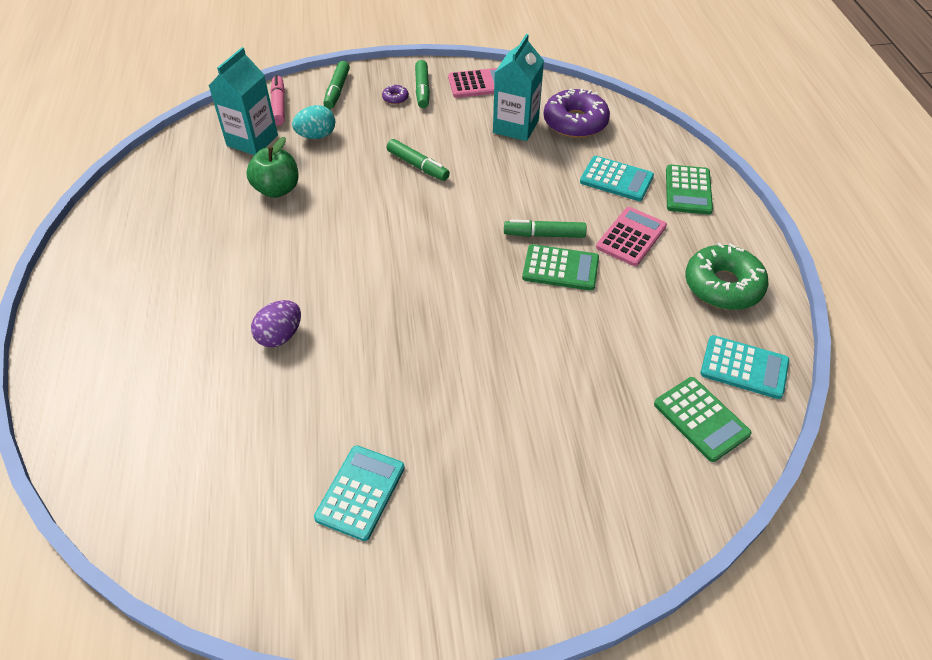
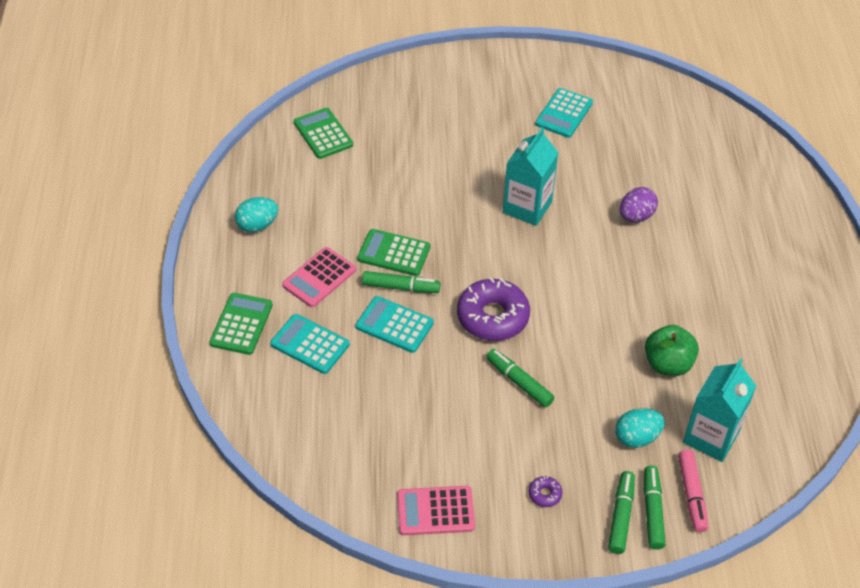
camera: 175 degrees left, 0 degrees up
(422, 89) = (510, 507): green marker -> green marker (652, 511)
(515, 127) = (401, 430): turquoise carton -> turquoise carton (527, 207)
(575, 122) = (329, 430): purple donut -> purple donut (492, 317)
(723, 286) = (257, 225): green donut -> turquoise egg
(744, 367) = (274, 163): turquoise calculator -> turquoise calculator (394, 325)

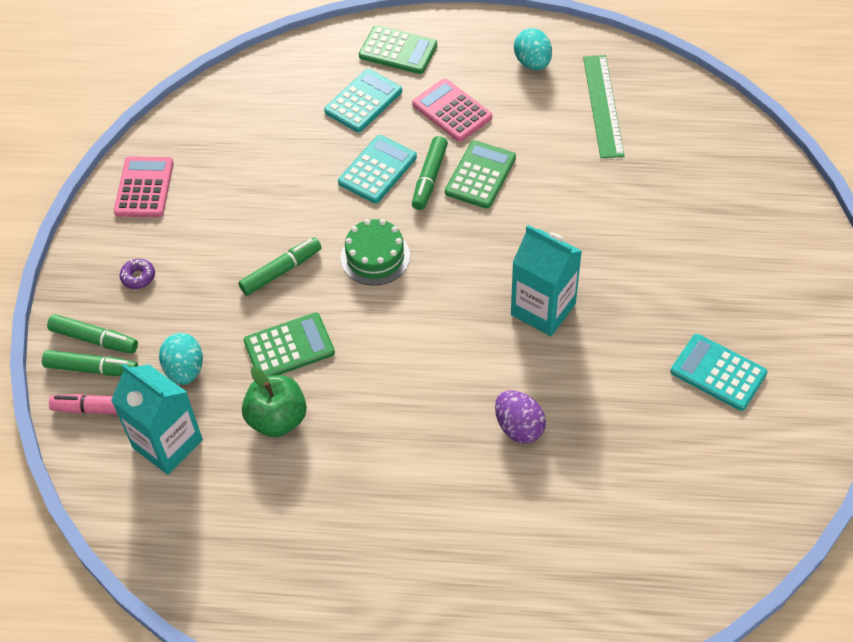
camera: 100 degrees right, 5 degrees up
(308, 178) = (602, 105): none -> green ruler
(323, 134) = (676, 120): green calculator -> green calculator (289, 347)
(492, 317) = (375, 257): purple donut -> green cake

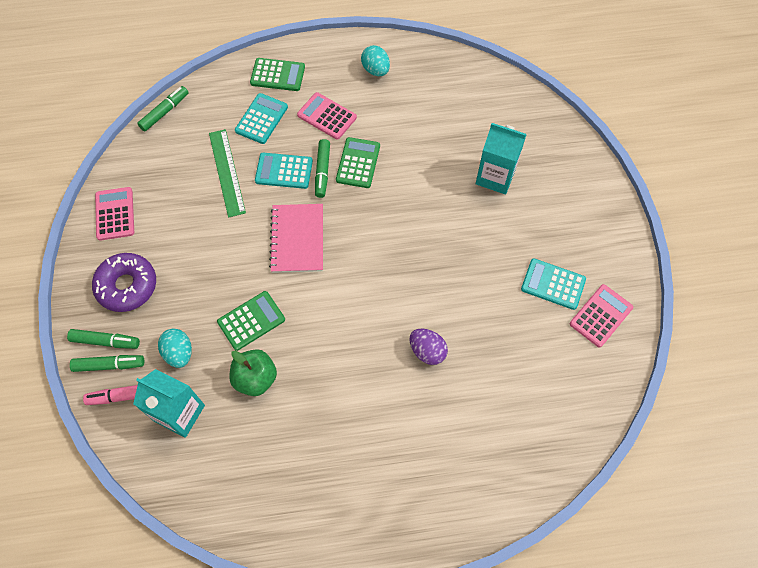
camera: 15 degrees left, 10 degrees up
(138, 277) = (127, 286): purple donut -> purple donut, size x2.39
(281, 271) = (232, 262): green marker -> green marker (164, 112)
(375, 257) = (297, 239): green cake -> pink notebook
(377, 170) = (284, 171): turquoise calculator -> turquoise calculator turned 105 degrees counterclockwise
(543, 309) = (424, 258): turquoise carton -> turquoise carton (495, 176)
(602, 105) = (431, 95): green ruler -> green ruler (226, 172)
(778, 425) = (601, 316): none -> pink calculator

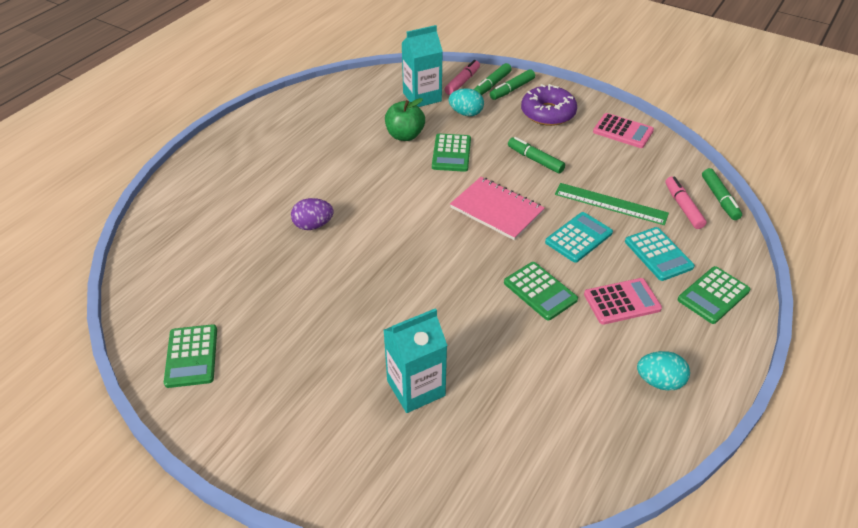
camera: 130 degrees right, 20 degrees down
(193, 128) = (683, 207): none -> pink marker
(322, 171) = (554, 262): green marker -> green marker (535, 160)
(553, 284) = (260, 345): turquoise calculator -> none
(601, 316) = (191, 356): pink calculator -> green calculator

